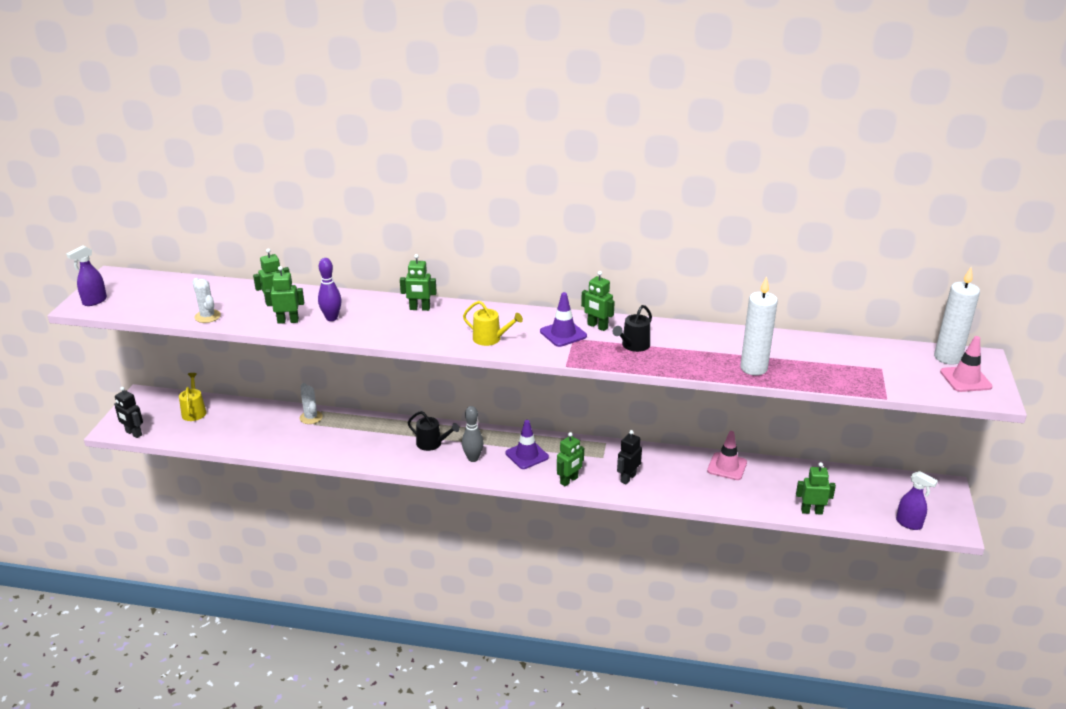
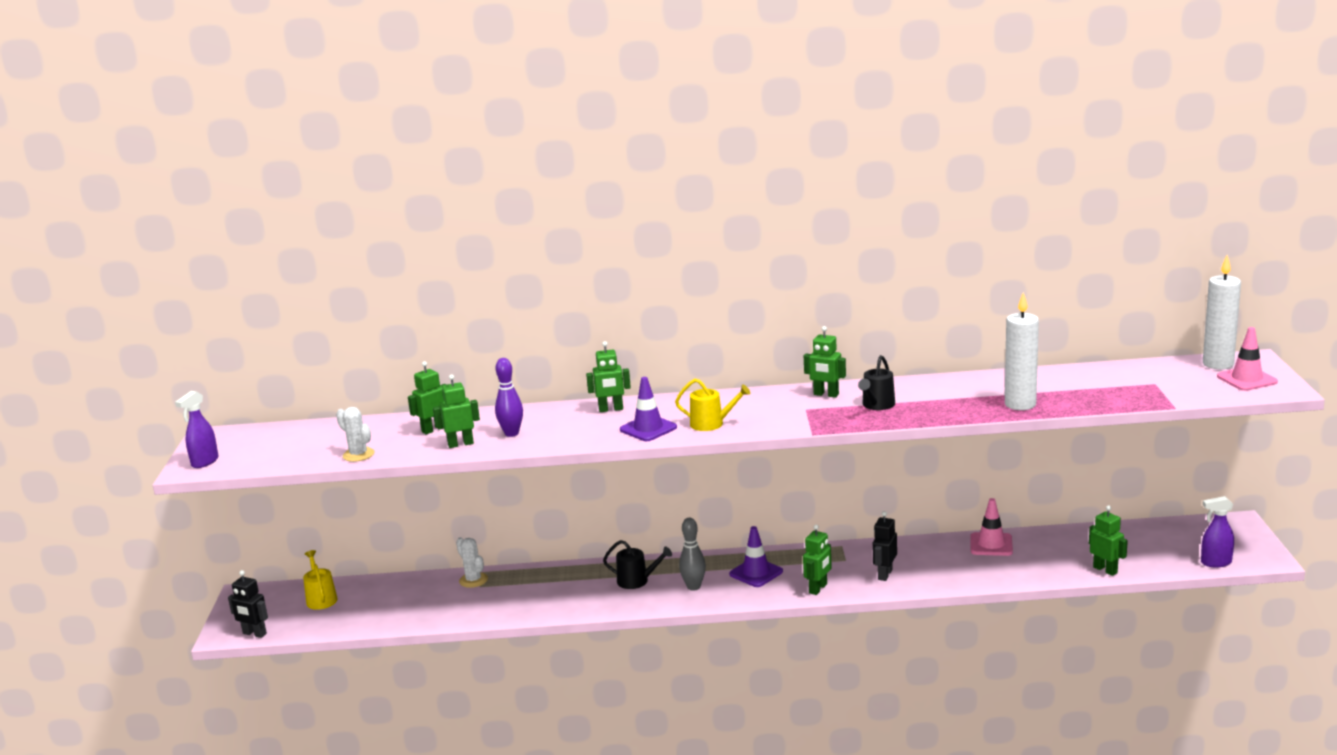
camera: 10 degrees left, 10 degrees down
(563, 334) = (791, 407): purple traffic cone -> purple traffic cone (648, 429)
(811, 511) = (1105, 570): green robot -> green robot turned 60 degrees clockwise
(909, 524) = (1215, 563): purple spray bottle -> purple spray bottle turned 150 degrees clockwise

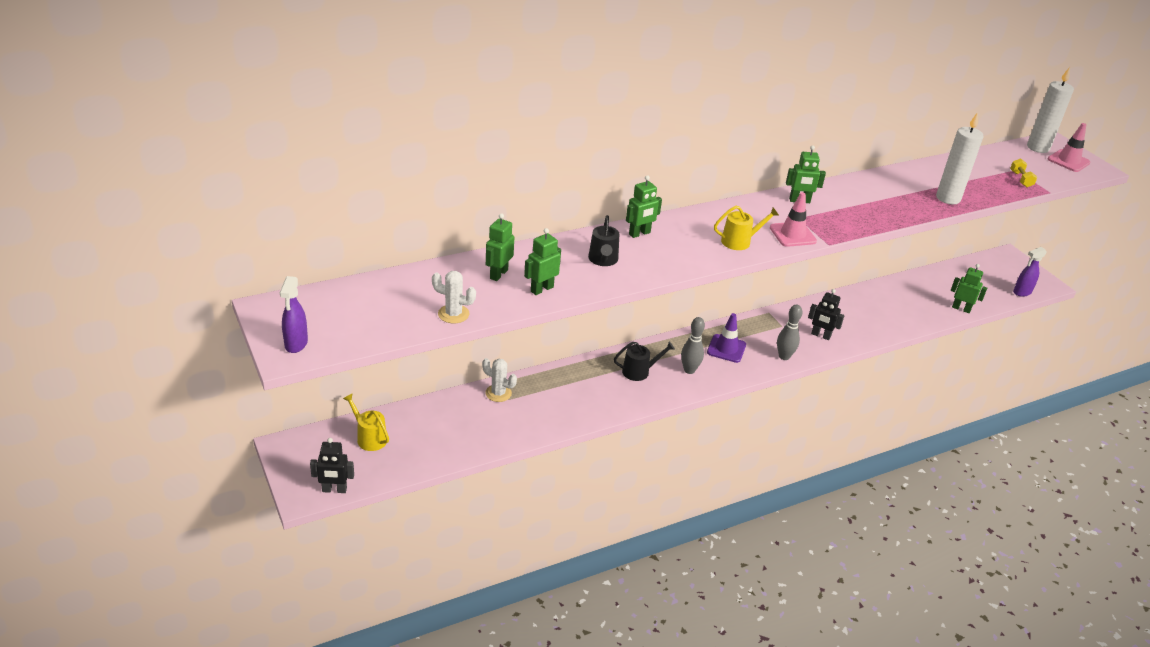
camera: 30 degrees left, 15 degrees up
(511, 433) = (577, 271): purple bowling pin -> none
(648, 429) = (692, 252): purple traffic cone -> none
(818, 589) = (784, 356): green robot -> grey bowling pin
(877, 405) = (848, 208): black watering can -> black watering can (603, 260)
(884, 574) = (820, 335): black robot -> black robot turned 60 degrees counterclockwise
(991, 545) = (871, 296): pink traffic cone -> pink traffic cone (792, 234)
(1148, 393) = (1021, 179): none -> yellow dumbbell

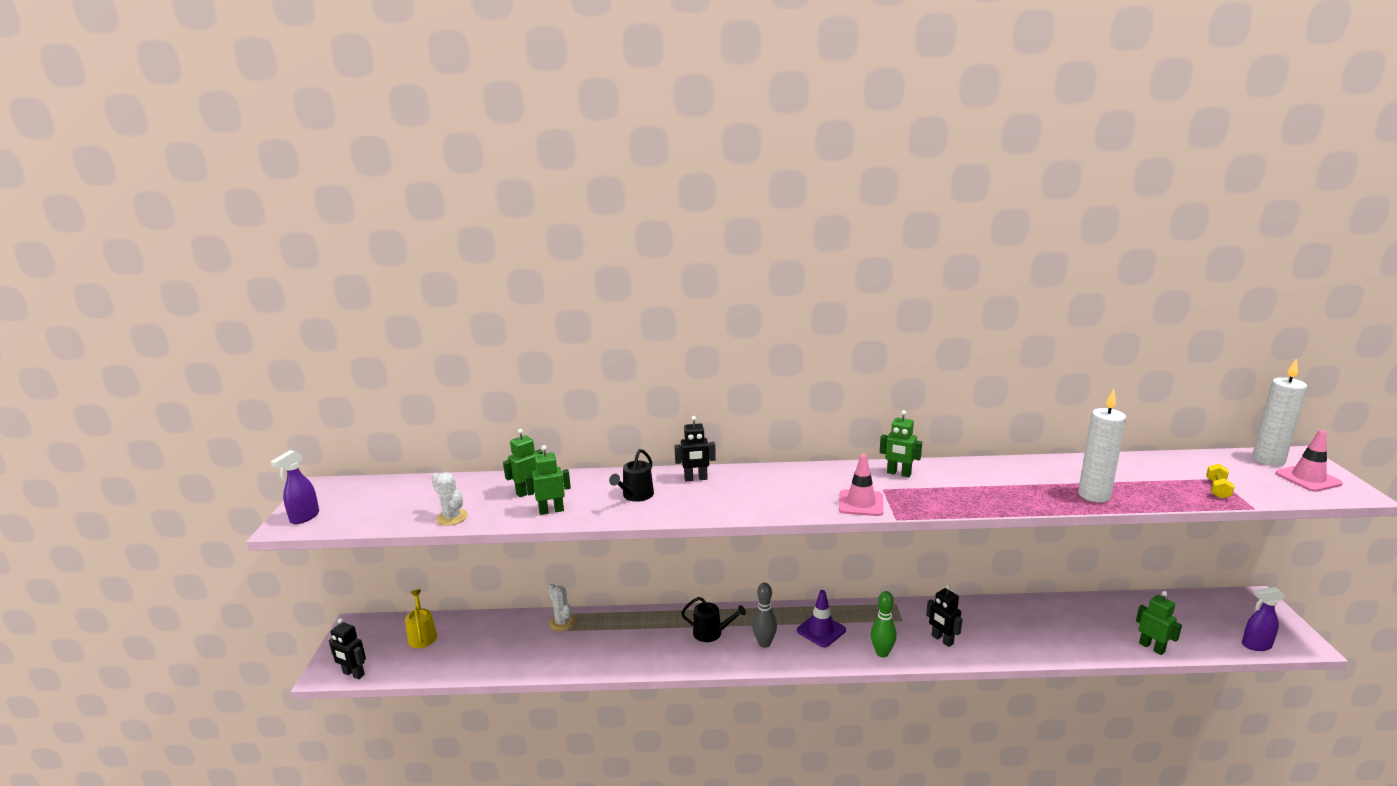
camera: 30 degrees right, 15 degrees down
(639, 234) = (696, 479): green robot -> black robot
(739, 241) = (793, 501): yellow watering can -> none
(784, 356) = (882, 653): grey bowling pin -> green bowling pin

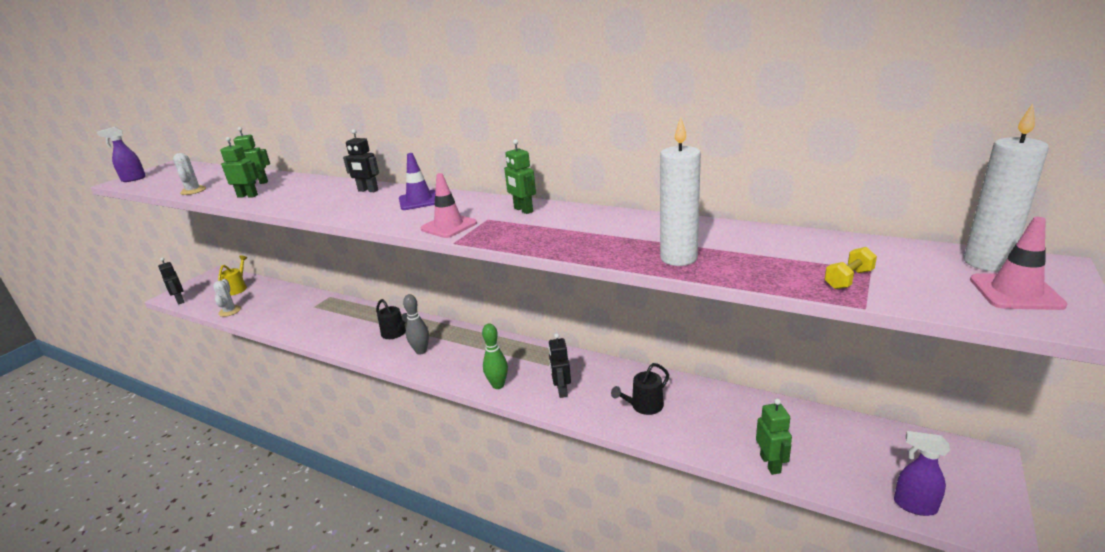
camera: 30 degrees right, 5 degrees up
(562, 623) = (317, 301): white cactus -> white cactus (230, 311)
(636, 495) = (311, 195): black watering can -> black watering can (644, 406)
(821, 630) = (473, 354): purple traffic cone -> purple traffic cone (419, 201)

